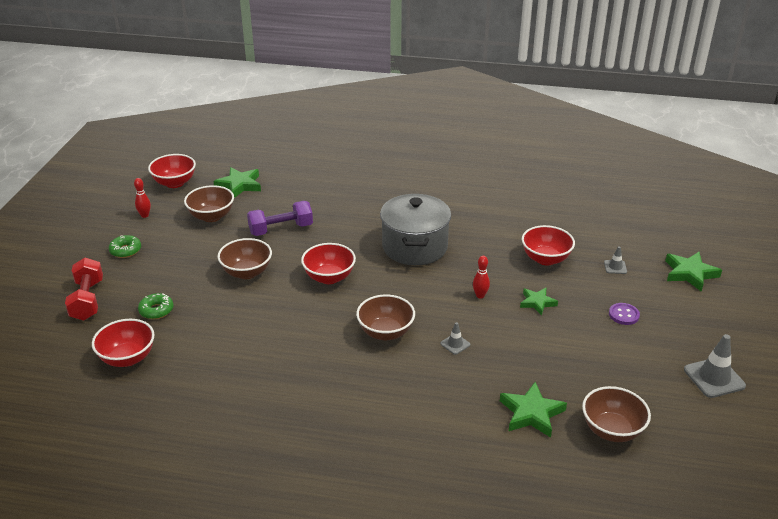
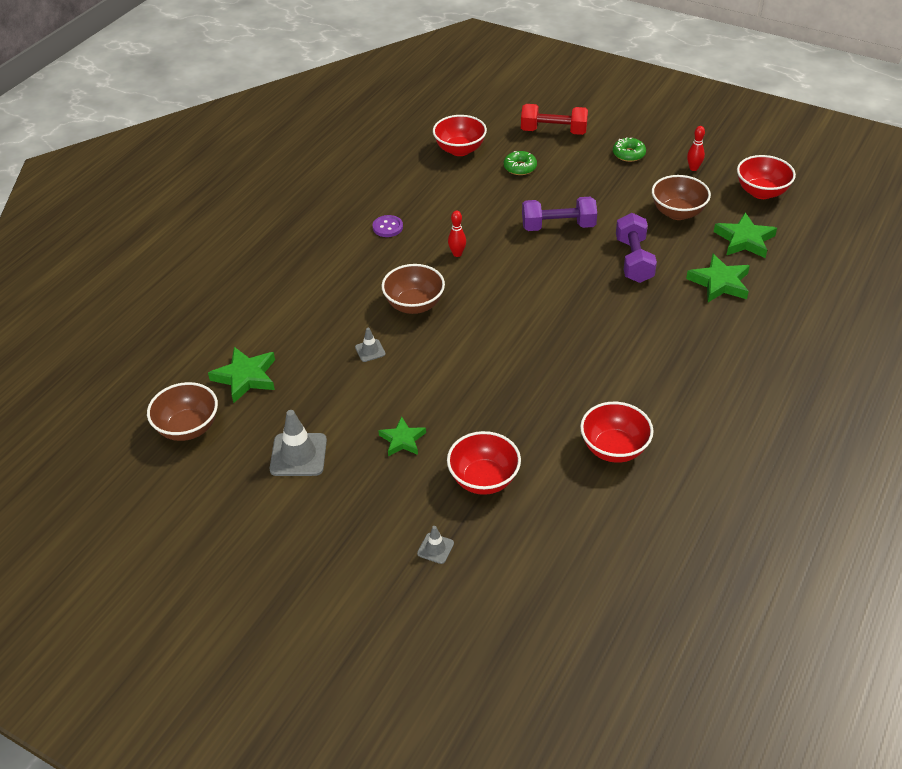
camera: 110 degrees right, 10 degrees up
(247, 272) = (558, 226): brown bowl -> purple dumbbell
(329, 277) = (525, 282): red bowl -> red bowl (614, 448)
(414, 247) = (557, 362): grey pot -> none
(480, 295) = (439, 393): red bowling pin -> red bowling pin (457, 254)
(623, 315) = (340, 514): purple button -> purple button (387, 227)
(690, 273) = (384, 632): green star -> green star (719, 282)
(714, 378) = (197, 551): grey traffic cone -> grey traffic cone (298, 455)

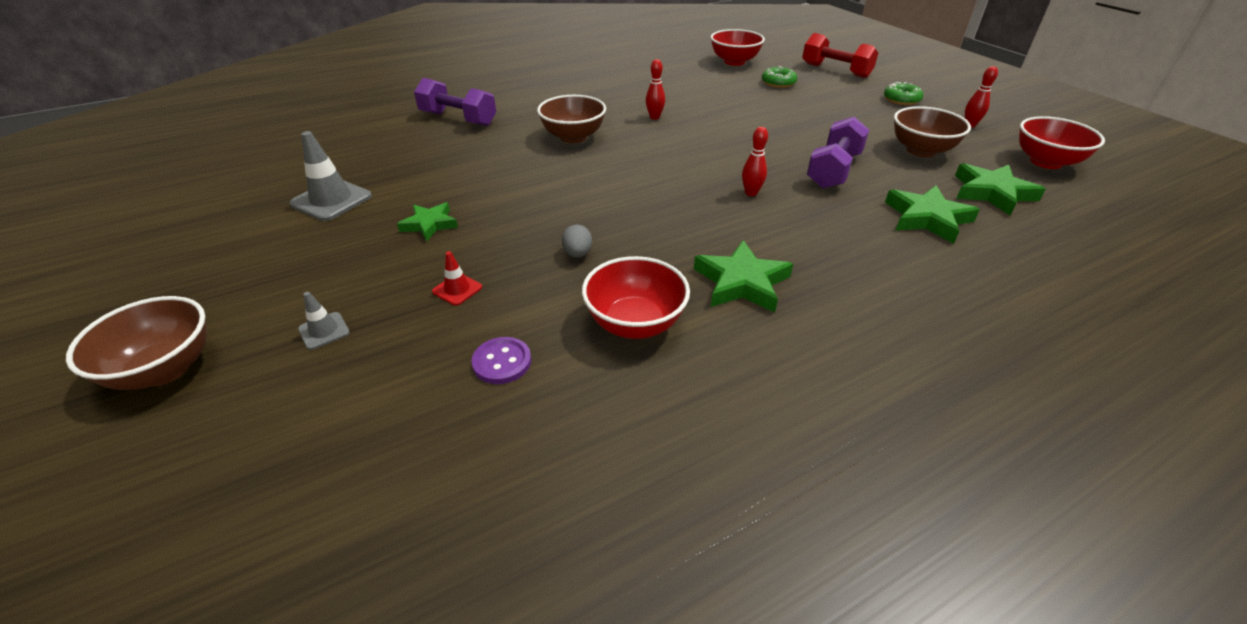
camera: 30 degrees right, 5 degrees down
(188, 428) = (287, 152): brown bowl -> brown bowl (164, 369)
(245, 377) = (376, 137): green star -> green star (741, 282)
(370, 350) = (494, 153): grey traffic cone -> none
(387, 227) = (615, 87): purple button -> purple button (502, 362)
(483, 479) = (457, 289): red bowl -> red traffic cone
(531, 415) = (577, 254): none -> grey egg
(558, 226) = (774, 126): purple dumbbell -> purple dumbbell (458, 119)
(596, 308) = (751, 193): none -> red bowling pin

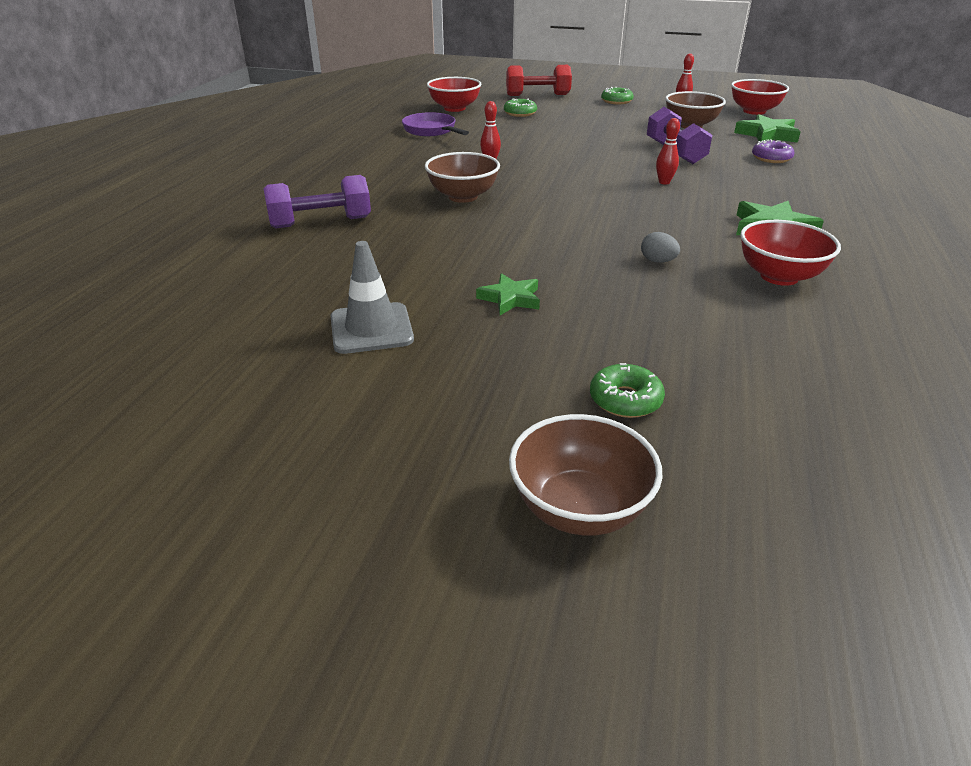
camera: 45 degrees left, 5 degrees down
(324, 331) = (625, 400): grey traffic cone -> green donut
(457, 289) = (642, 321): red traffic cone -> none
(502, 362) = (771, 337): purple button -> none
(673, 76) = (431, 131): none -> purple pan
(927, 218) = (771, 158): green star -> purple donut

